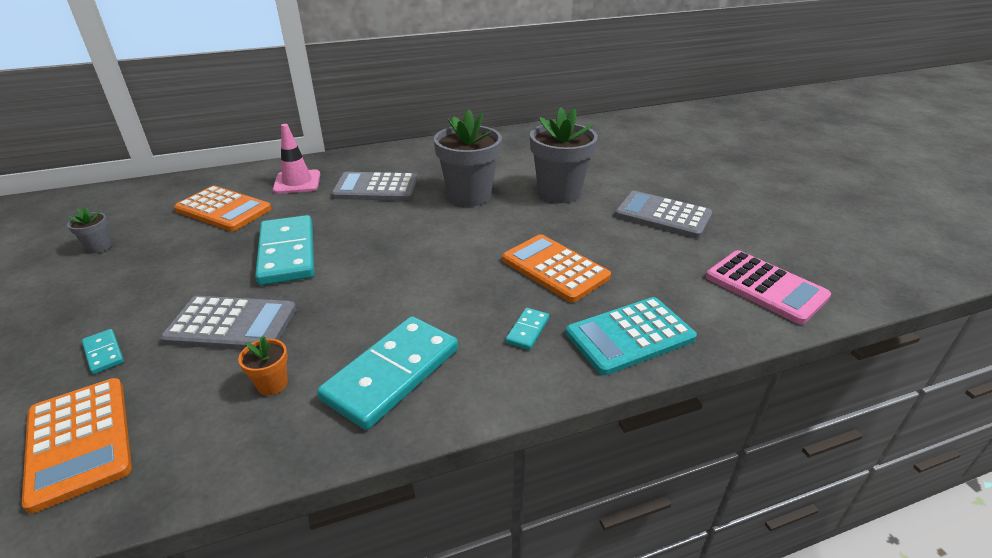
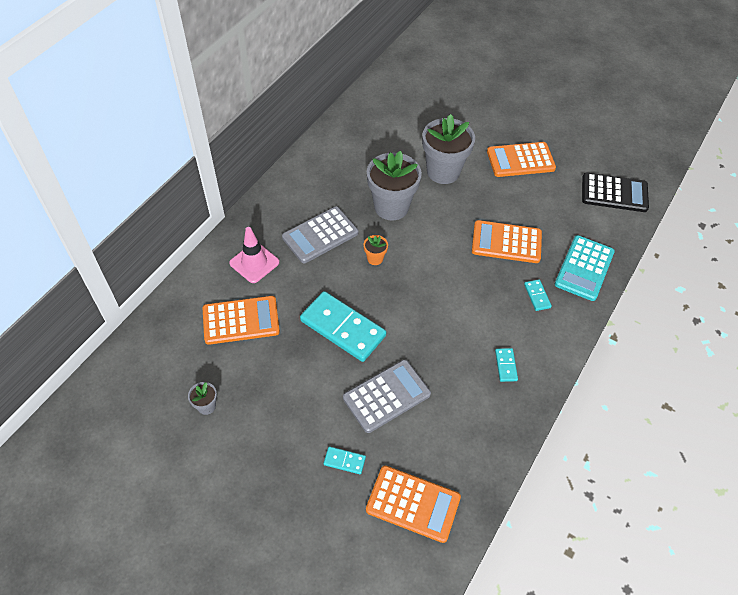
camera: 40 degrees left, 20 degrees up
(272, 384) = (458, 411): orange flower pot -> orange flower pot (375, 258)
(392, 374) = (506, 365): turquoise domino -> turquoise domino, size x0.44
(663, 215) = (520, 160): grey calculator -> orange calculator
(765, 287) = (614, 193): pink calculator -> black calculator

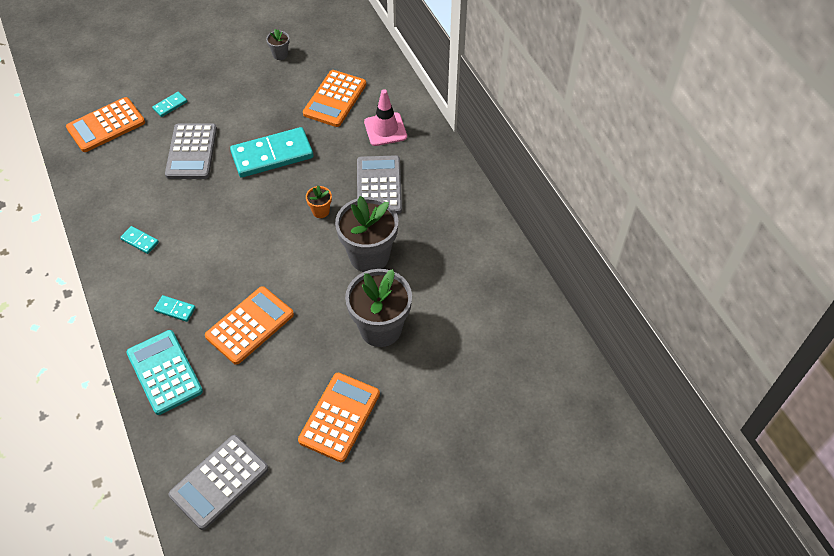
camera: 125 degrees right, 0 degrees up
(614, 193) = (219, 482): black calculator -> grey calculator

